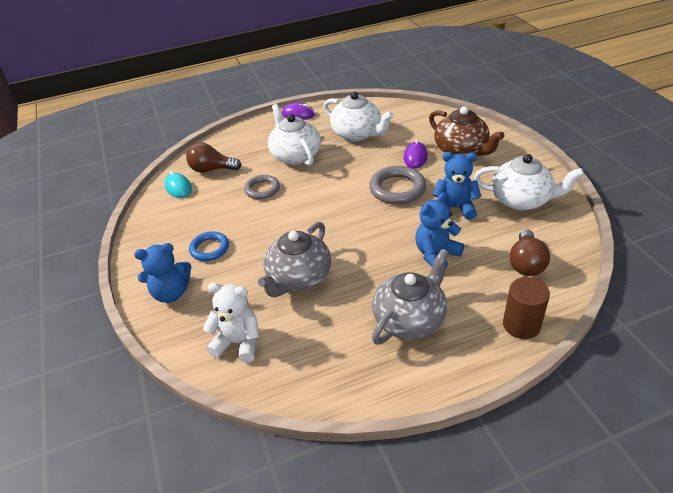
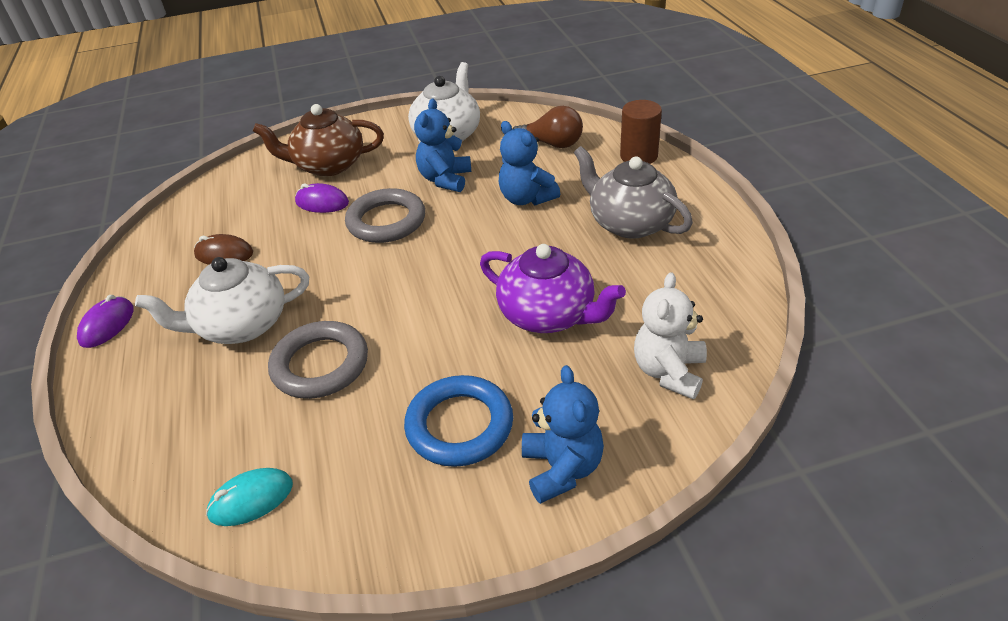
camera: 85 degrees left, 0 degrees up
(209, 249) = (459, 425): blue ring -> blue ring, size x1.54
(212, 169) = (216, 446): brown light bulb -> none
(262, 189) = (320, 365): grey ring -> grey ring, size x1.54
(298, 278) = (548, 315): grey teapot -> purple teapot
(357, 134) = (224, 254): white teapot -> brown mouse
(461, 150) = (328, 165): brown teapot -> brown teapot turned 150 degrees counterclockwise

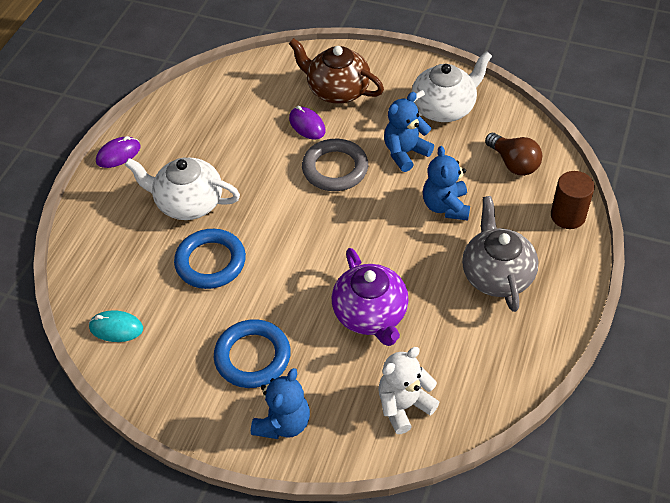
camera: 35 degrees right, 10 degrees up
(224, 254) = (216, 136): brown mouse -> none
(320, 365) = (210, 262): grey ring -> blue ring

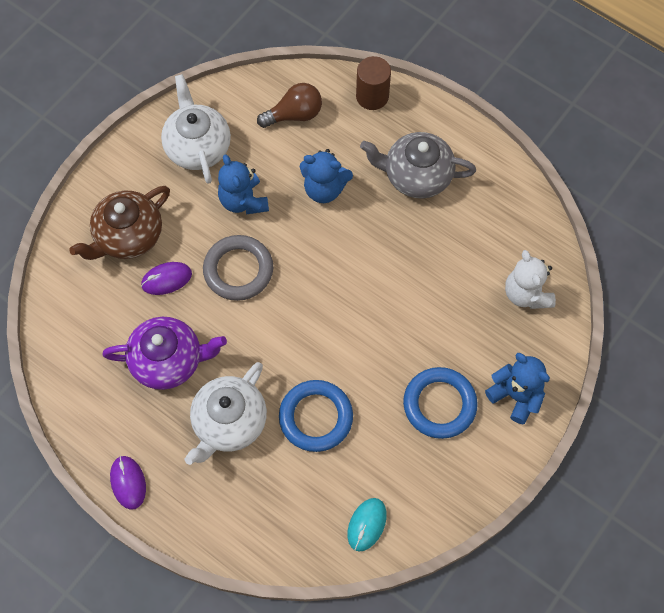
camera: 75 degrees left, 15 degrees up
(370, 314) = (425, 291): purple teapot -> purple teapot (168, 360)

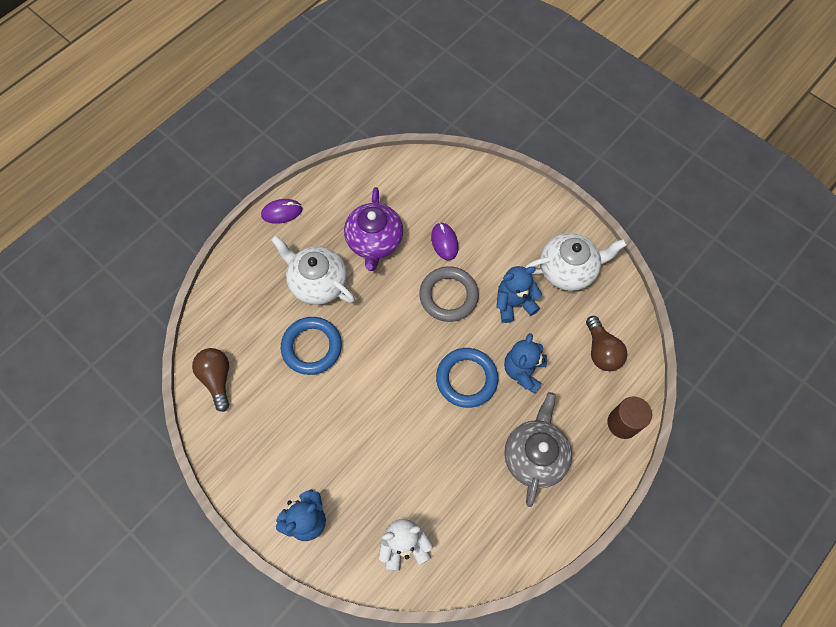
camera: 95 degrees right, 0 degrees up
(128, 236) = (485, 215): brown teapot -> none
(366, 524) = (217, 379): turquoise mouse -> brown light bulb
(439, 404) = (308, 449): blue ring -> blue ring (466, 379)

